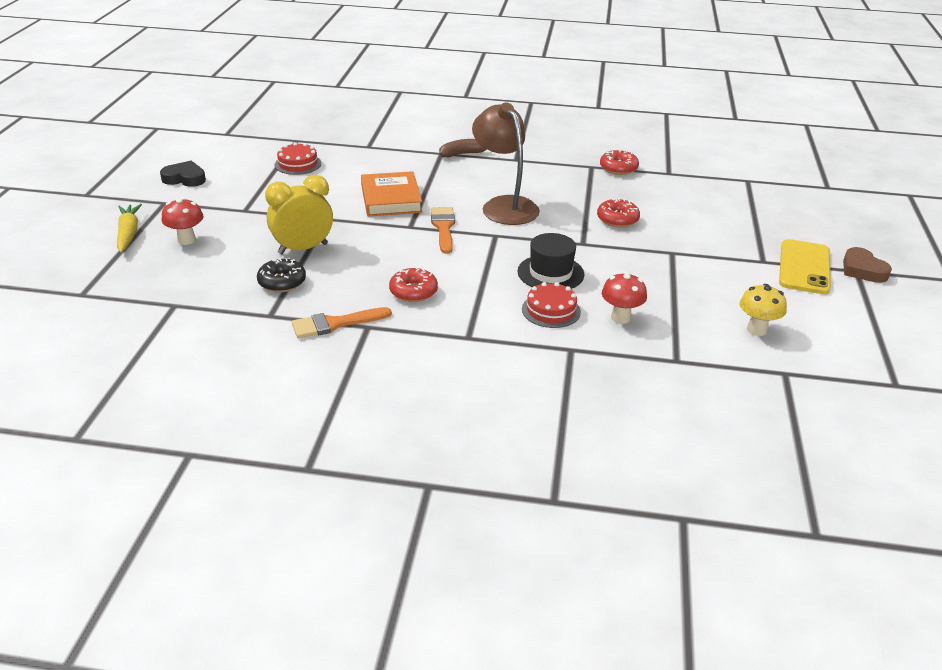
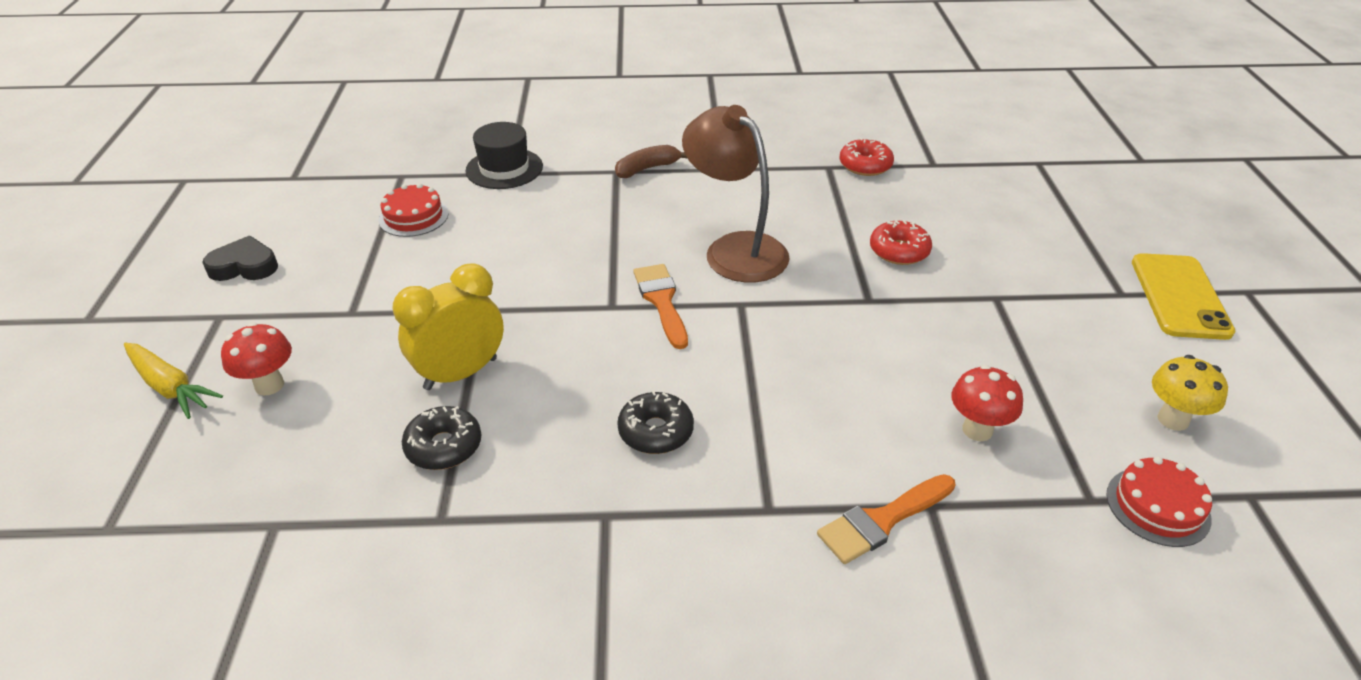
camera: 10 degrees left, 5 degrees up
(128, 234) = (170, 387): yellow carrot -> yellow carrot turned 150 degrees clockwise
(335, 324) = (552, 519): orange brush -> orange brush (882, 521)
(391, 199) = (568, 260): orange book -> none
(413, 292) = (655, 431): red donut -> black donut
(550, 273) = (845, 362): black hat -> black hat (504, 168)
(551, 310) = (872, 433): red cake -> red cake (1157, 506)
(862, 270) = (1254, 289): brown heart -> none

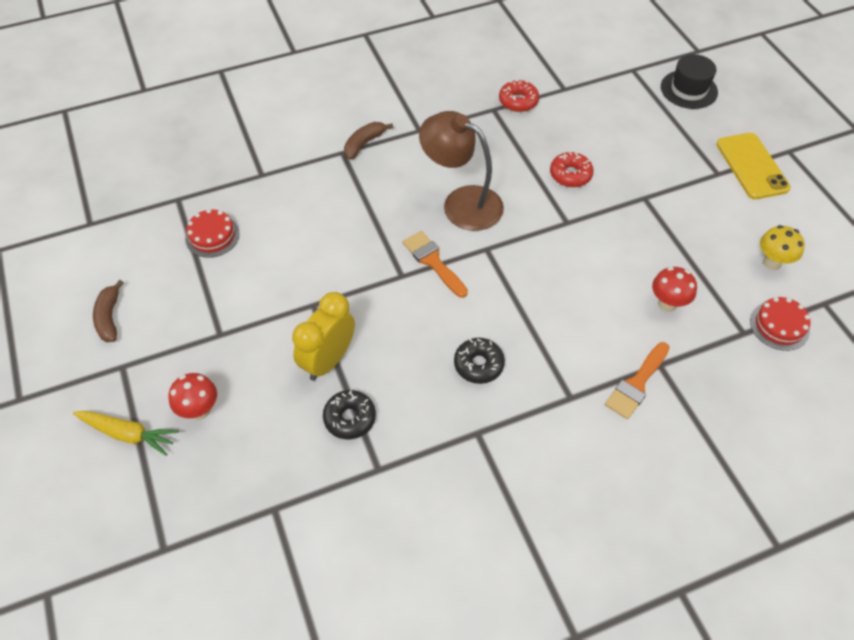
camera: 20 degrees left, 15 degrees up
(244, 266) = (109, 317): black heart -> brown banana
(504, 168) = (255, 171): black hat -> black hat (688, 89)

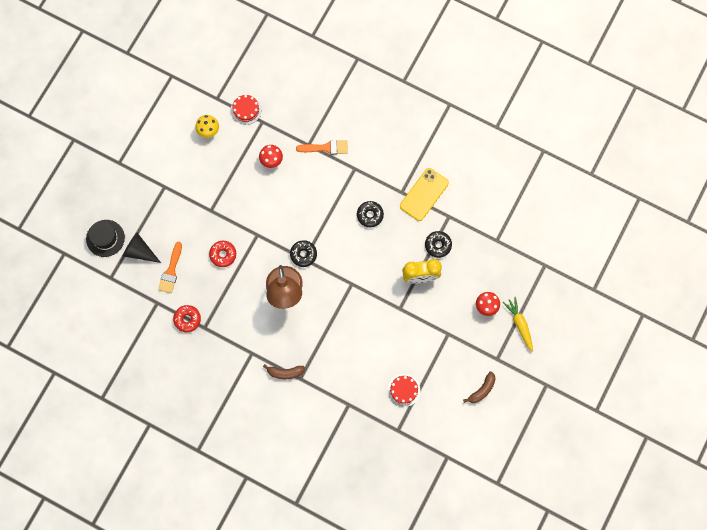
camera: 130 degrees left, 20 degrees up
(433, 262) = (332, 276): orange brush -> orange brush (171, 271)
(493, 251) = (303, 254): none -> black donut
(645, 107) = (139, 251): none -> black cone
(752, 166) = (145, 174): yellow phone -> yellow phone (424, 194)

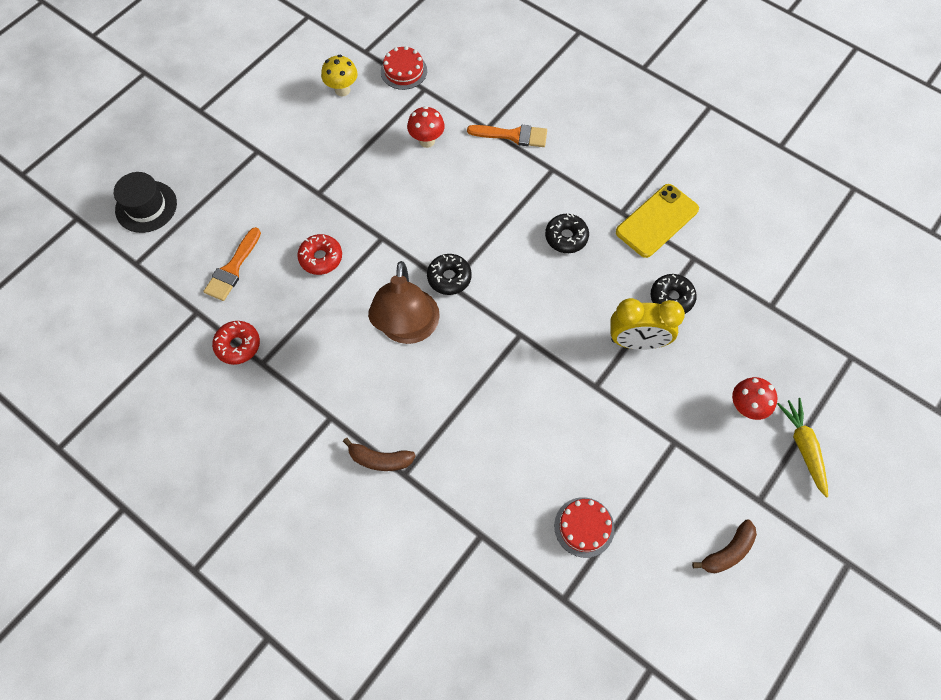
camera: 10 degrees right, 10 degrees down
(139, 251) = (192, 233): black cone -> none

